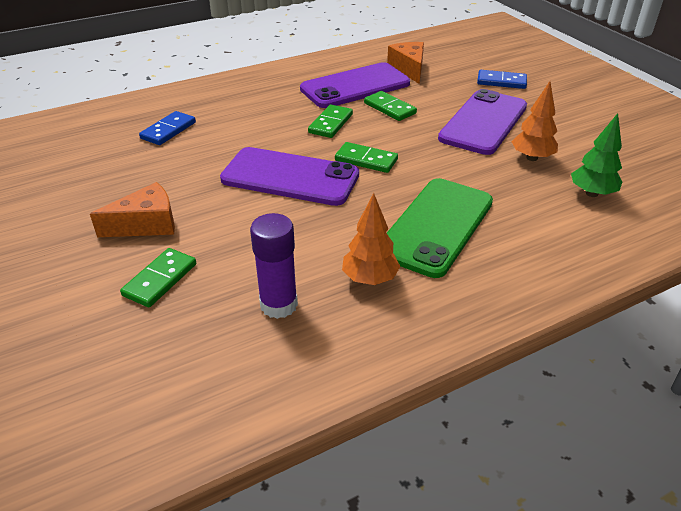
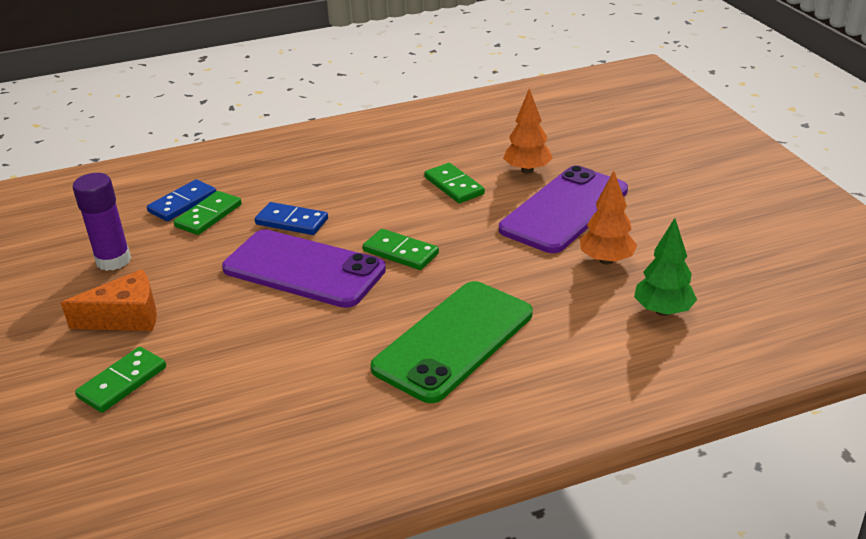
camera: 10 degrees right, 5 degrees down
(278, 305) = (241, 420): purple glue stick -> purple glue stick (113, 260)
(330, 123) = (374, 203): green domino -> green domino (208, 215)
(355, 86) = (422, 154): purple phone -> none
(370, 279) = (353, 399): orange tree -> orange tree (527, 170)
(409, 69) = (498, 133): orange cheese -> none
(501, 82) = (610, 155): blue domino -> blue domino (292, 222)

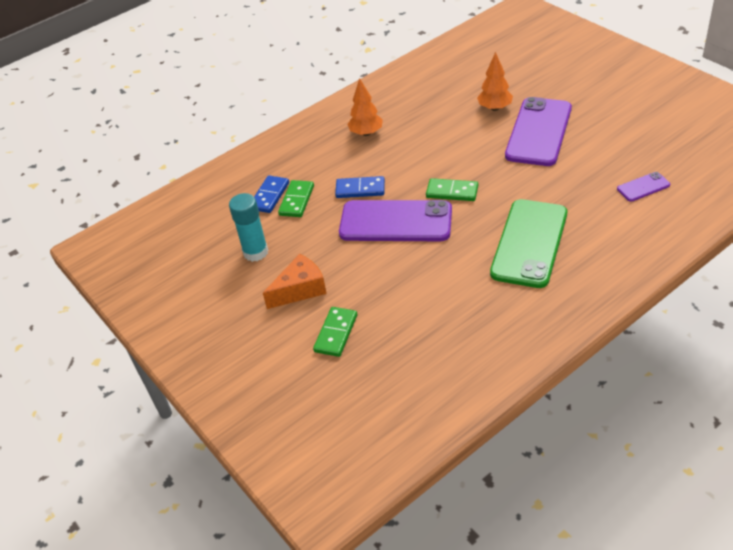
camera: 15 degrees left, 10 degrees up
(113, 260) = (255, 252): purple glue stick -> turquoise glue stick
(454, 186) = (453, 133): green domino -> none
(606, 260) = (588, 161): orange tree -> orange tree (366, 133)
(662, 311) = (643, 187): green tree -> purple phone

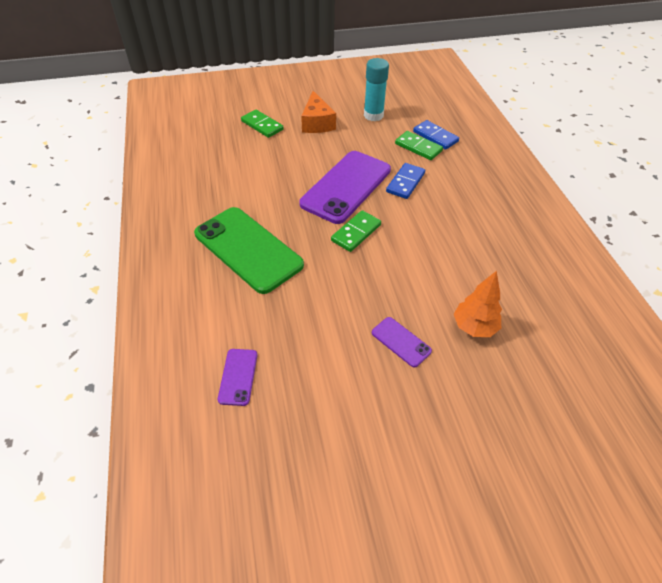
camera: 110 degrees right, 5 degrees up
(366, 133) = (490, 213): orange tree -> none
(539, 132) = (401, 342): purple phone -> purple phone, size x0.45

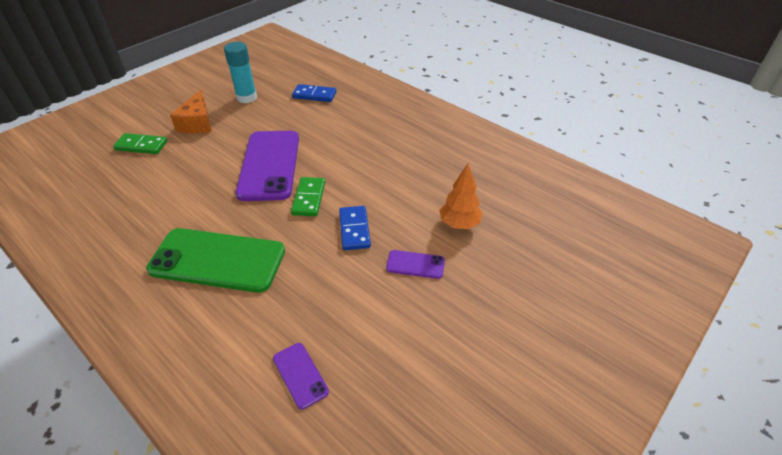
camera: 35 degrees left, 5 degrees down
(317, 123) = (197, 123): orange cheese -> orange cheese turned 45 degrees clockwise
(405, 182) = (318, 140): blue domino -> blue domino (354, 229)
(418, 147) = (307, 108): green domino -> none

